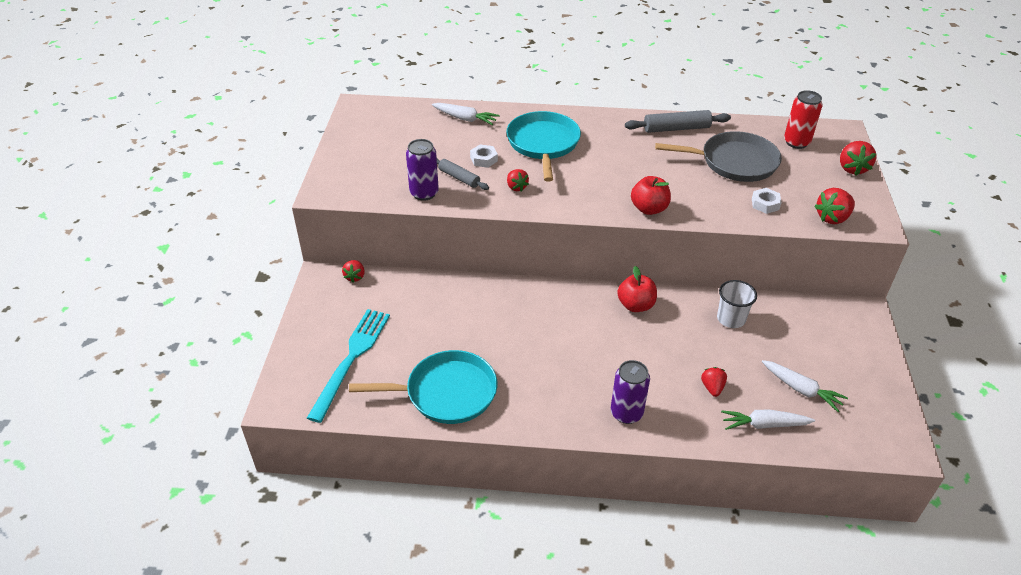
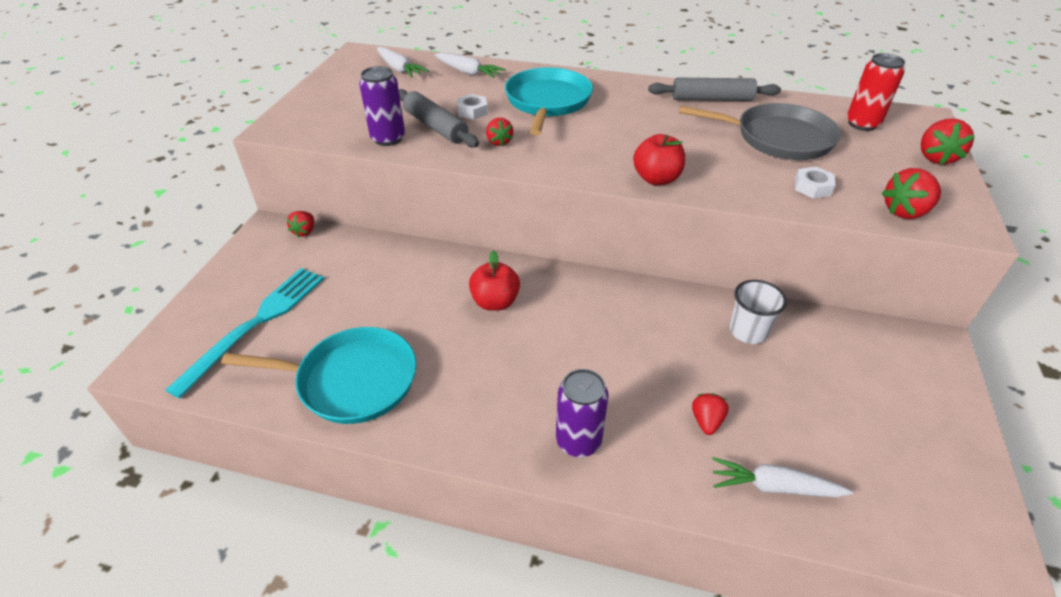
camera: 10 degrees right, 0 degrees up
(459, 178) = (435, 127): grey rolling pin -> grey rolling pin, size x1.51
(635, 305) = (626, 300): red apple -> red apple (495, 302)
(801, 389) = (835, 441): white carrot -> white carrot (399, 69)

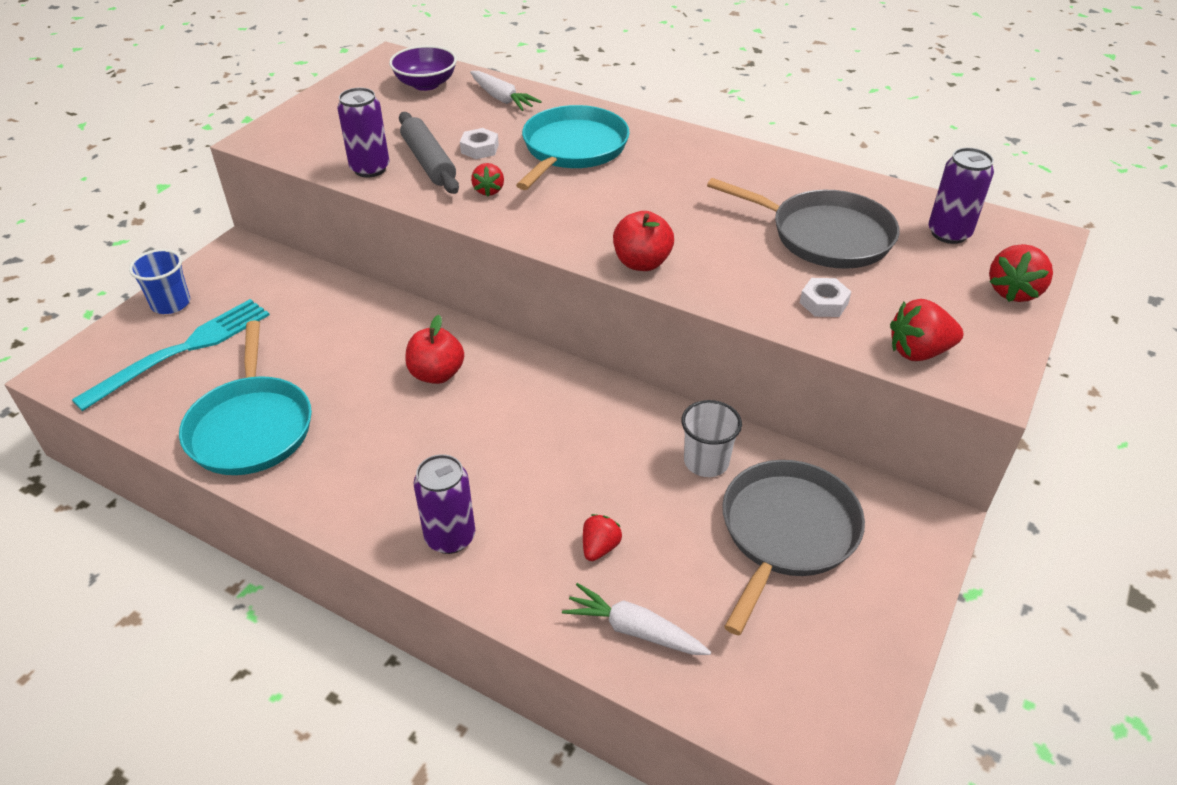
camera: 15 degrees right, 0 degrees up
(227, 284) = (171, 304): none -> blue cup
(304, 231) = (271, 259): red strawberry -> none
(352, 380) = (251, 427): turquoise pan -> turquoise pan turned 60 degrees clockwise
(399, 69) = (426, 84): white carrot -> purple bowl
(712, 99) = (776, 173): grey rolling pin -> none
(840, 375) = (786, 532): none -> grey pan
(862, 124) = (949, 233): red can -> purple can

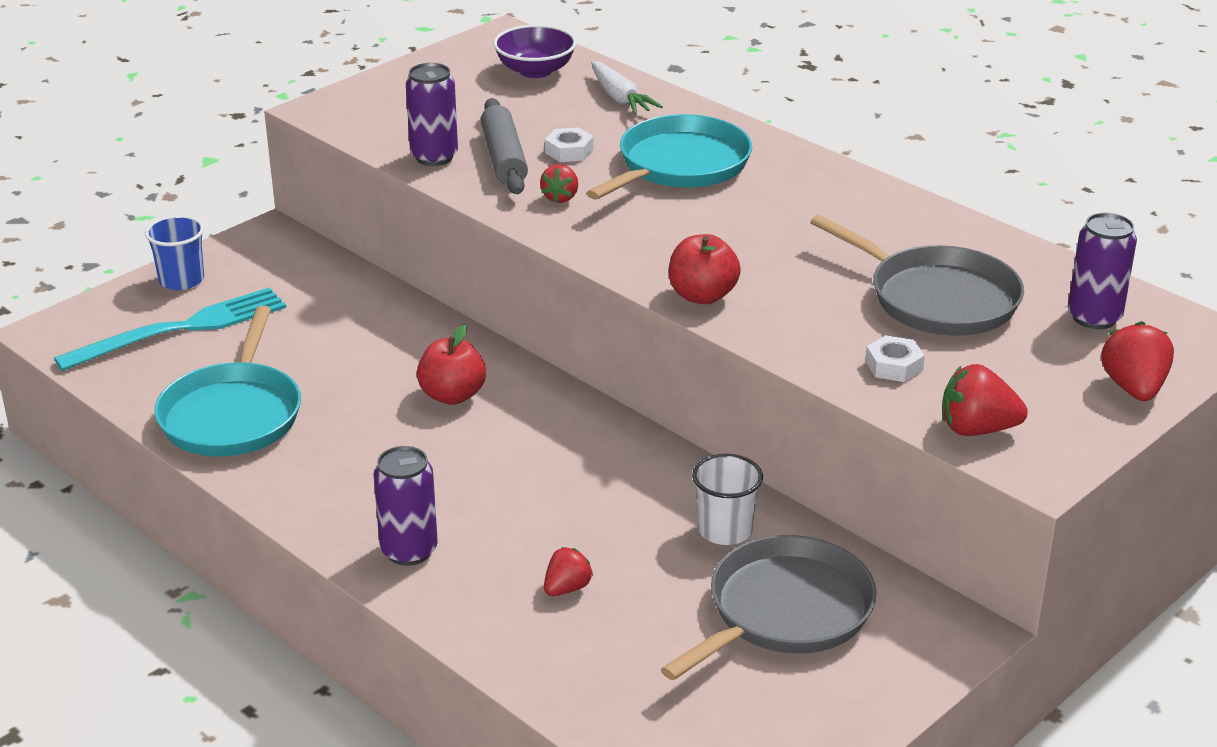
camera: 15 degrees right, 10 degrees down
(635, 630) = (572, 666): white carrot -> none
(1013, 291) = (1134, 388): red strawberry -> red strawberry turned 135 degrees clockwise

